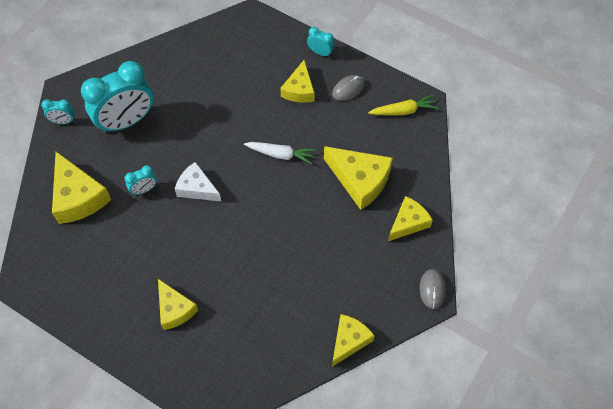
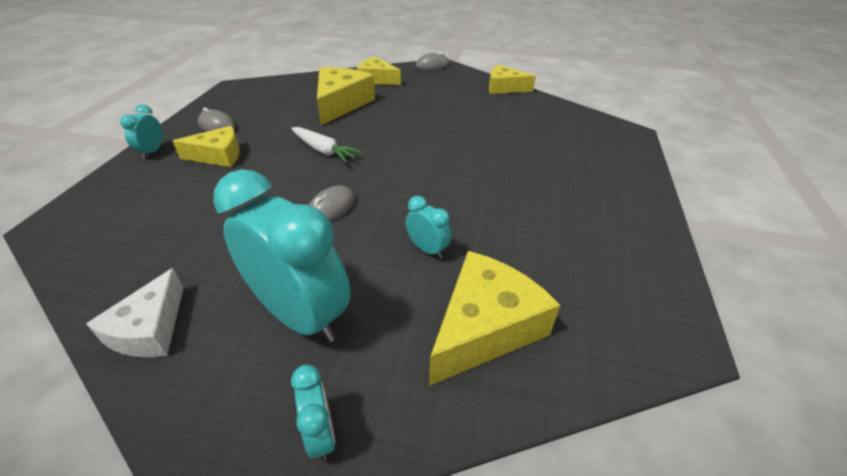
camera: 110 degrees left, 20 degrees down
(174, 309) = (566, 177): yellow cheese -> none
(197, 188) = (400, 200): white cheese -> white cheese (150, 329)
(207, 148) = (331, 207): none -> grey mouse
(280, 154) = (324, 151): white carrot -> white carrot turned 135 degrees clockwise
(403, 111) = (247, 94): yellow carrot -> none

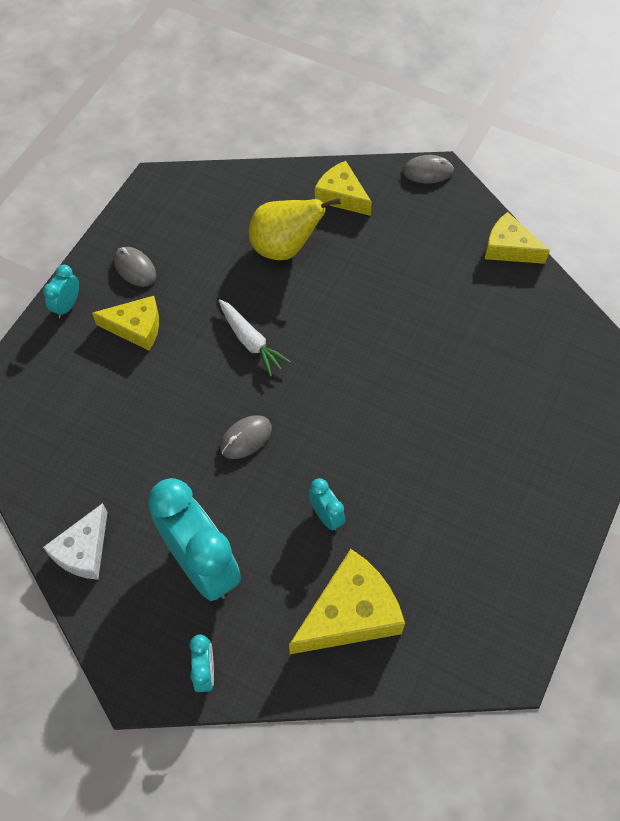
camera: 15 degrees right, 20 degrees up
(341, 104) = (284, 248): yellow cheese -> yellow pear

